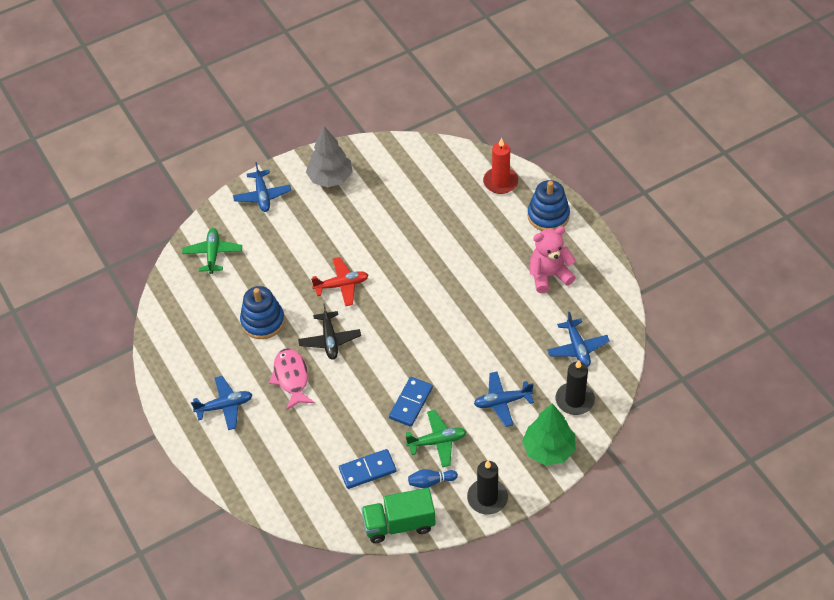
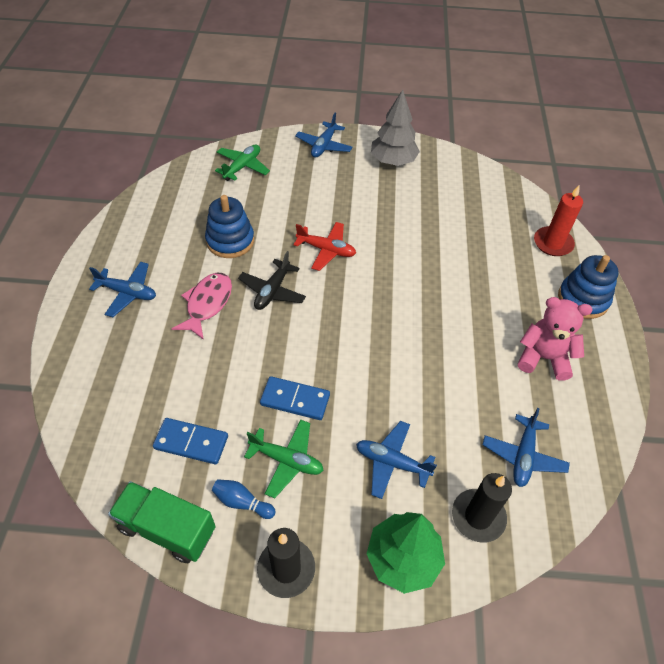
camera: 30 degrees right, 0 degrees up
(410, 403) = (295, 400): blue domino -> blue domino turned 45 degrees clockwise

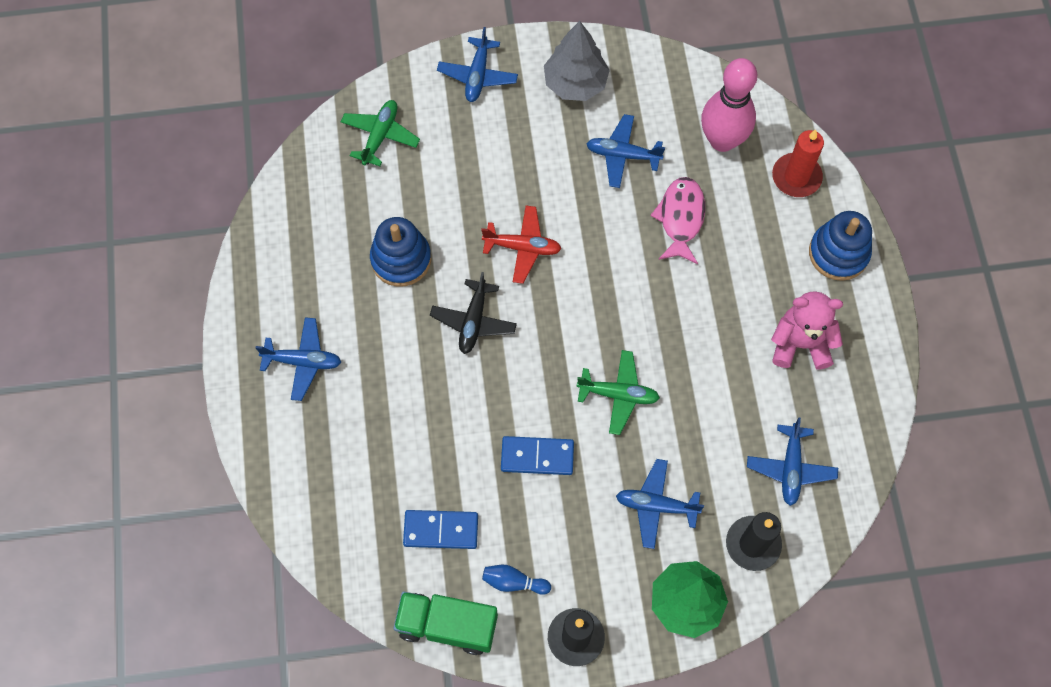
camera: 10 degrees left, 15 degrees up
(207, 304) = (402, 356): pink fish -> pink fish (680, 218)
(287, 460) = (547, 528): green plane -> green plane (618, 394)
(418, 207) = (622, 155): none -> blue plane
(497, 211) = (722, 140): none -> pink bowling pin

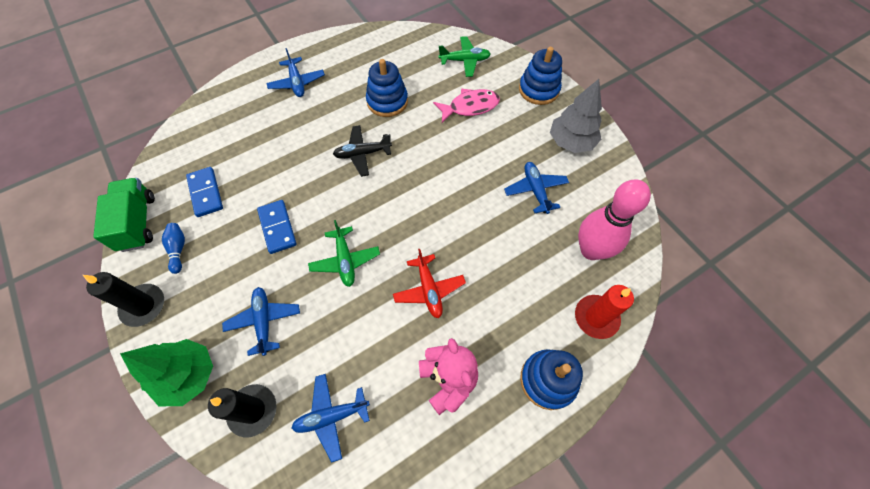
camera: 65 degrees right, 5 degrees down
(477, 75) = (538, 90): blue plane -> blue stacking toy
(522, 247) = (430, 160): red plane -> red plane (429, 289)
(680, 218) = (508, 247): pink fish -> pink fish (470, 107)

